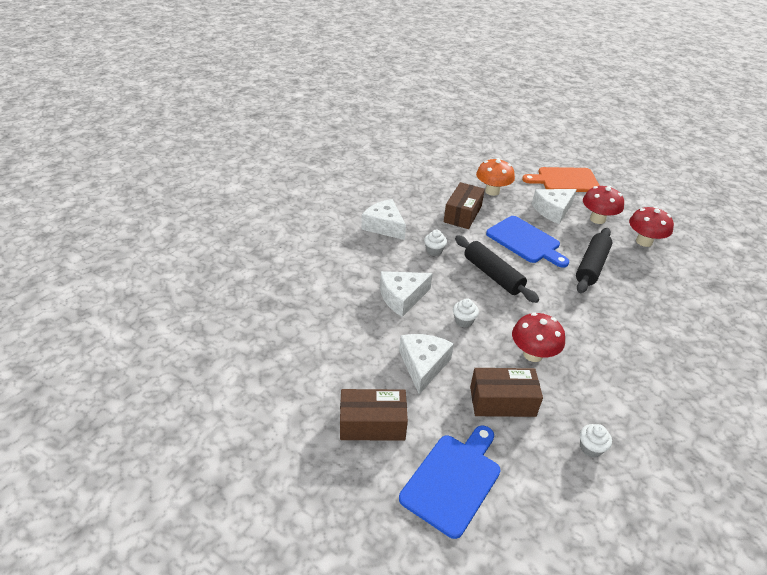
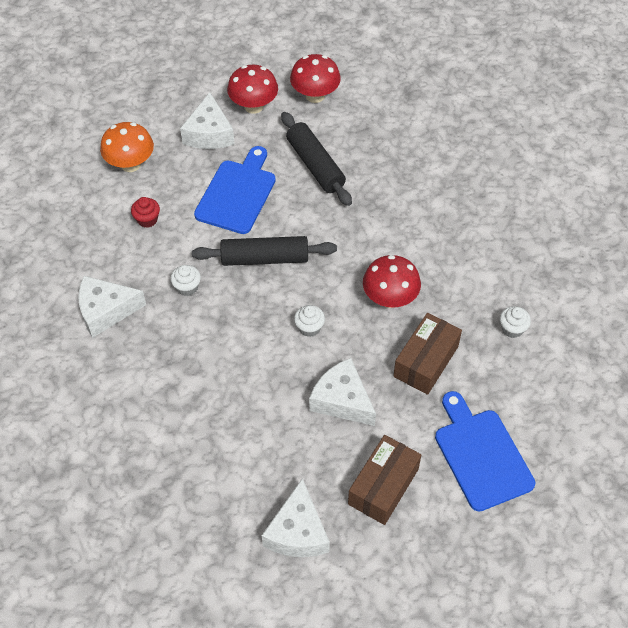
camera: 55 degrees left, 15 degrees up
(402, 297) = (237, 363): white cheese -> white cheese (297, 532)
(462, 214) = (147, 220): brown box -> red cupcake
(525, 241) = (237, 193): blue cutting board -> blue cutting board turned 60 degrees counterclockwise
(565, 180) = (168, 84): orange cutting board -> none

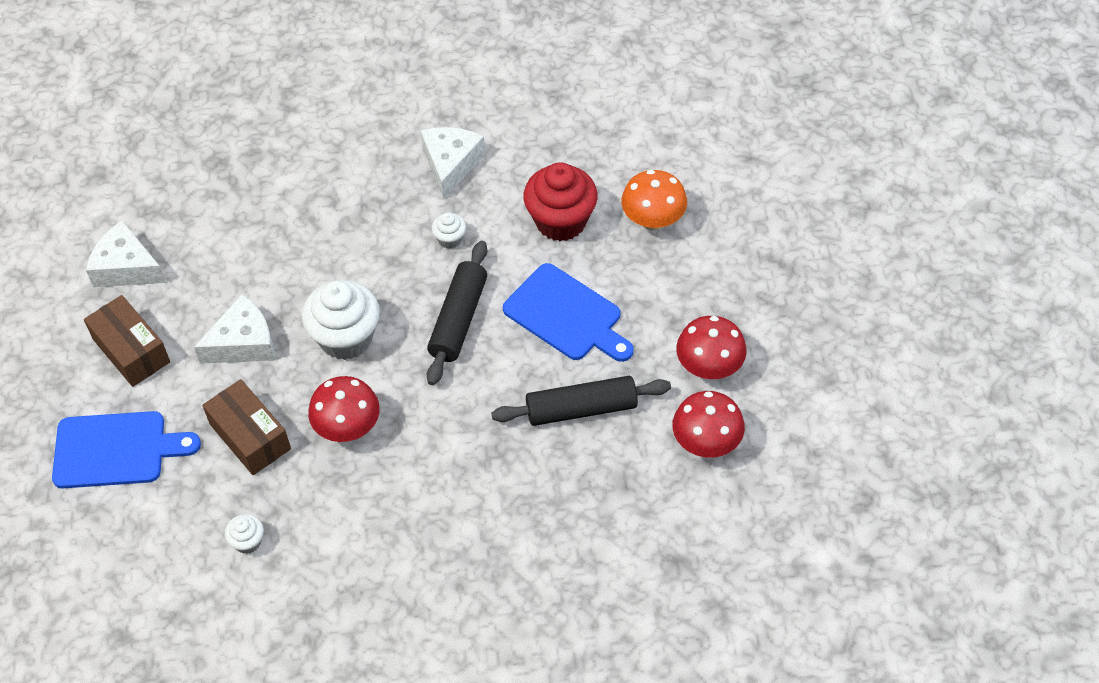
camera: 110 degrees right, 0 degrees up
(147, 220) = (561, 221): red cupcake -> red cupcake, size x2.13
(209, 133) = (676, 308): white cheese -> none
(309, 328) = (346, 338): white cupcake -> white cupcake, size x2.13

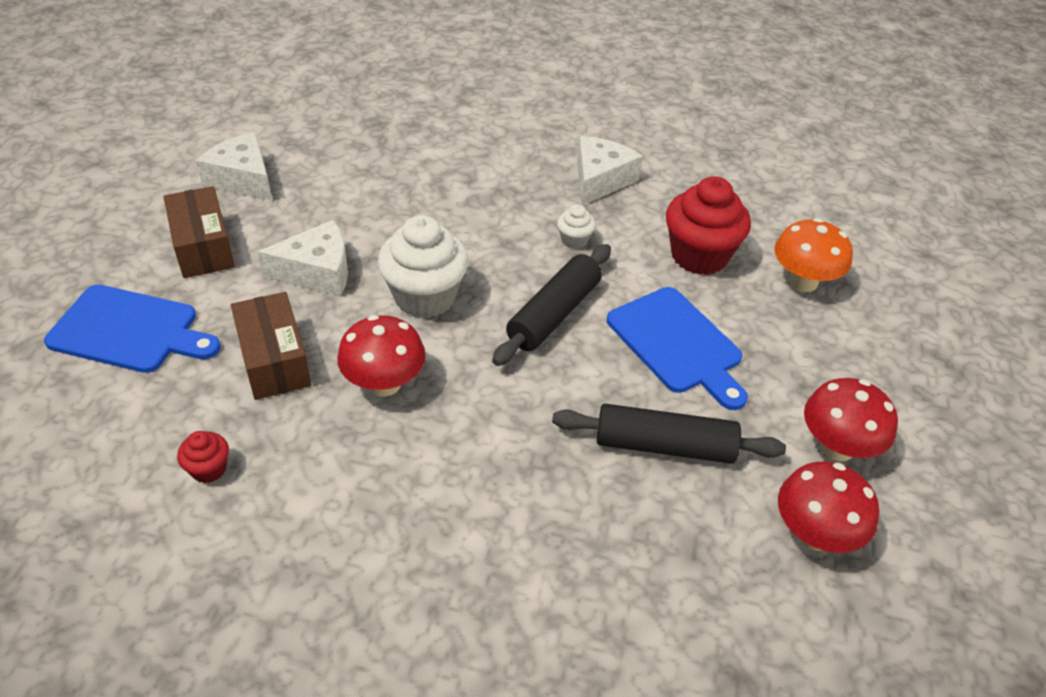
camera: 15 degrees right, 10 degrees down
(248, 541) = (209, 469): white cupcake -> red cupcake

